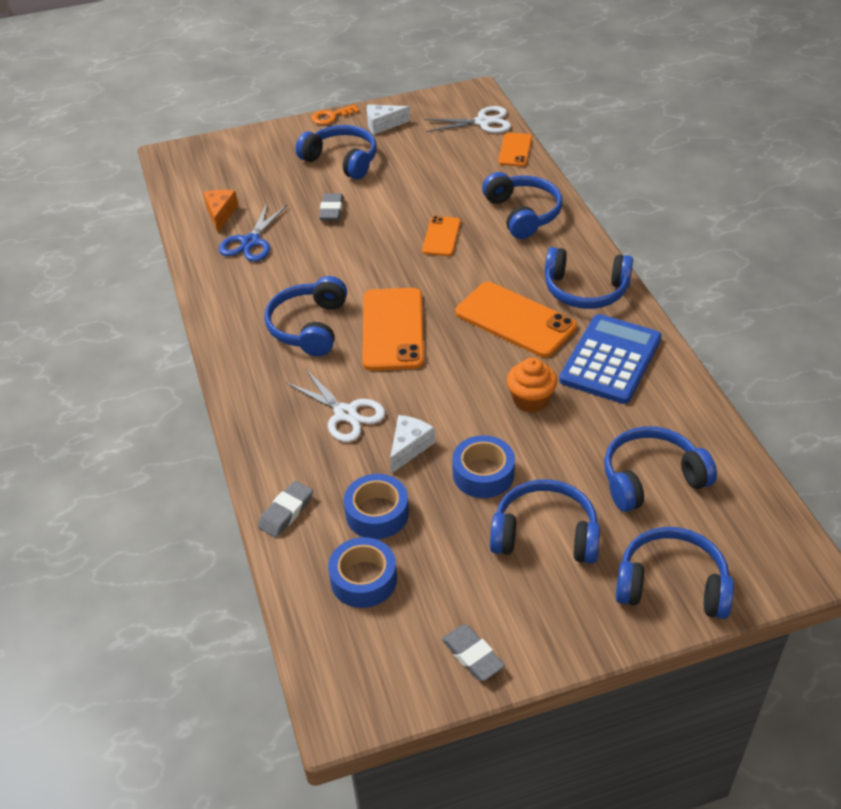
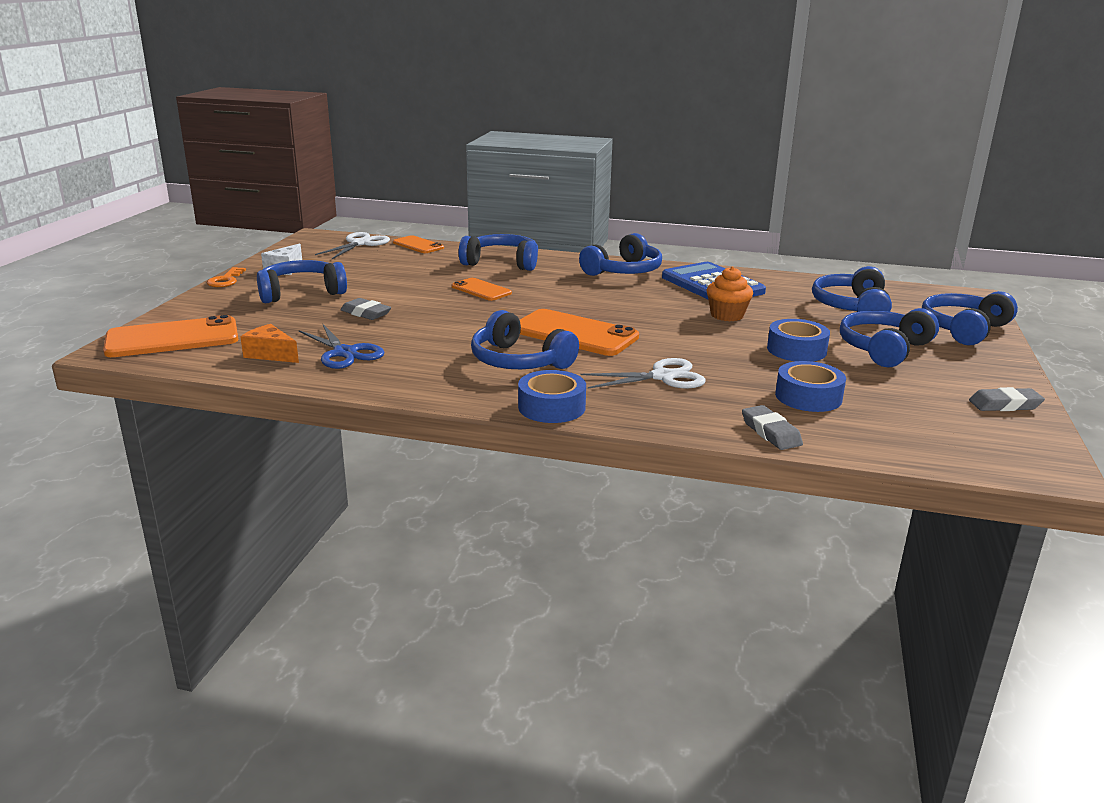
camera: 60 degrees left, 20 degrees down
(363, 579) = (888, 422): blue tape -> blue tape (551, 407)
(409, 447) = (736, 365): white cheese -> none
(515, 320) = (626, 296): orange phone -> orange phone (172, 338)

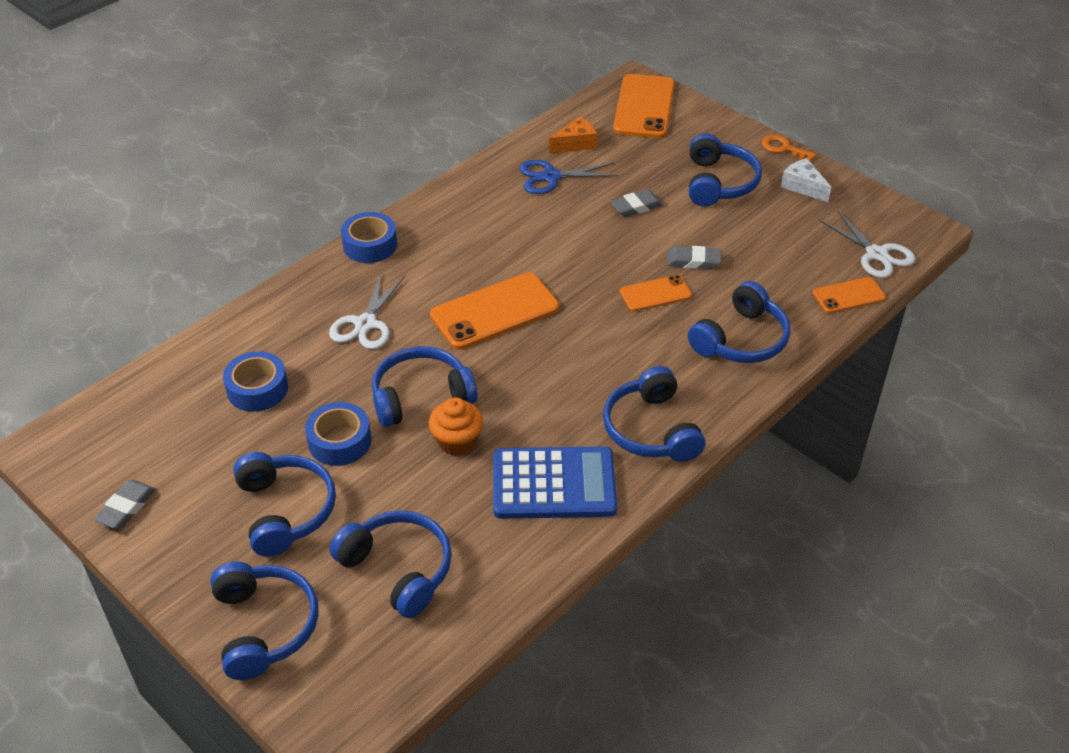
camera: 120 degrees right, 20 degrees up
(519, 361) = (462, 258): blue headphones -> blue headphones (421, 397)
(770, 432) = (233, 334): grey eraser -> grey eraser (693, 261)

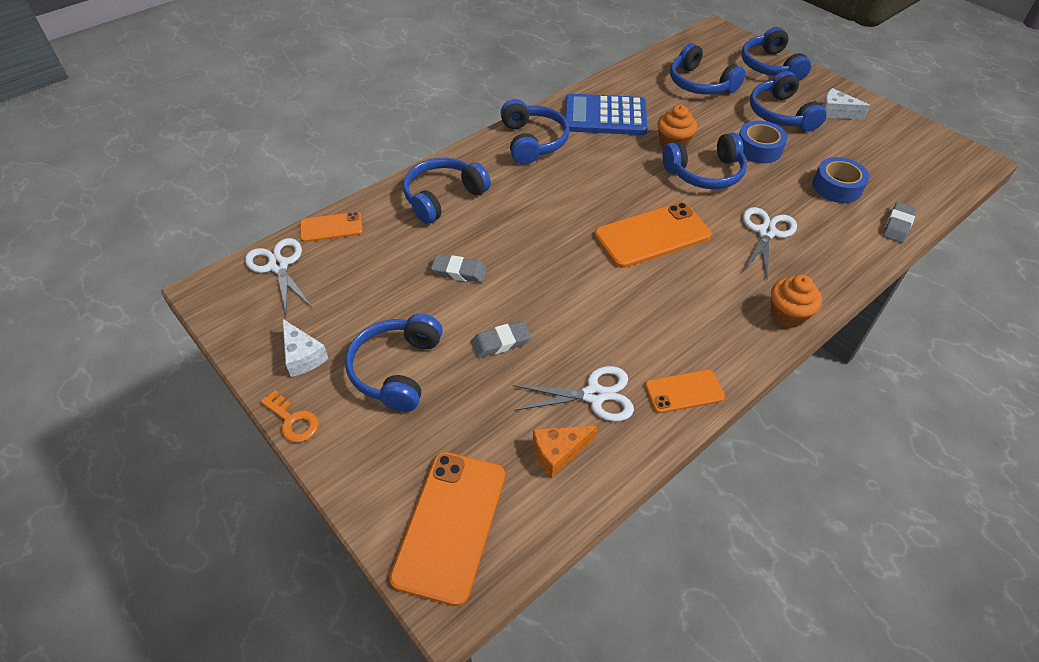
camera: 175 degrees left, 5 degrees up
(126, 507) = (888, 122): grey eraser -> grey eraser (897, 225)
(198, 521) = (836, 112): none -> white cheese
(370, 245) = (787, 314): blue tape -> orange cupcake
(550, 177) = (594, 395): blue scissors -> white scissors
(655, 294) = (504, 241): orange phone -> orange phone (684, 391)

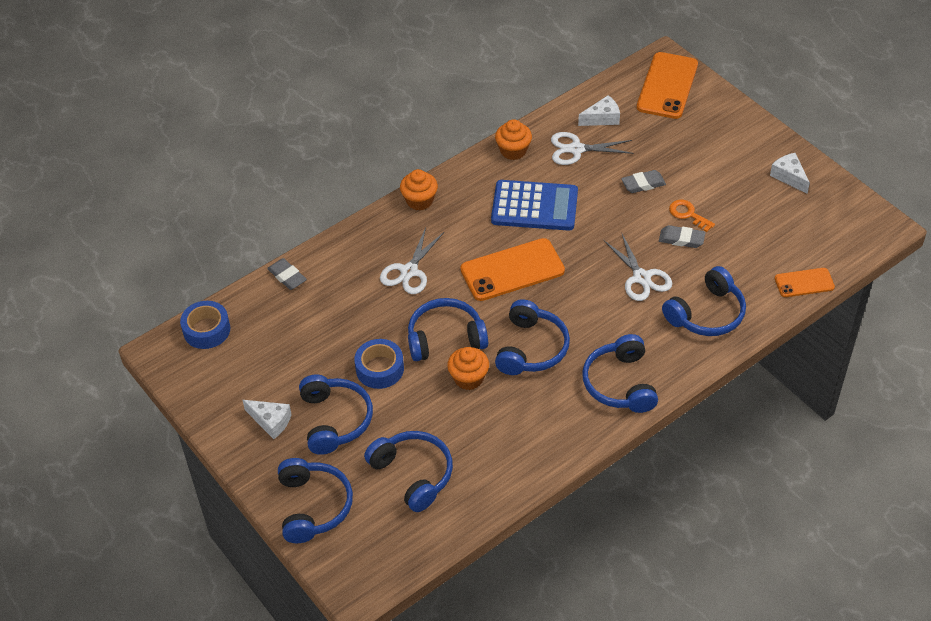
camera: 175 degrees left, 0 degrees up
(278, 265) = (837, 247): white scissors -> white scissors (641, 278)
(293, 420) = (780, 138): orange key -> orange key (688, 214)
(397, 369) = (717, 167): blue headphones -> blue headphones (531, 348)
(558, 452) = (602, 118): orange cheese -> white cheese
(605, 116) = (537, 420): blue calculator -> blue calculator (534, 206)
(684, 391) = (513, 151): orange phone -> orange cupcake
(837, 187) = (321, 319): blue tape -> blue tape (206, 330)
(897, 225) = (287, 276): grey eraser -> grey eraser turned 75 degrees counterclockwise

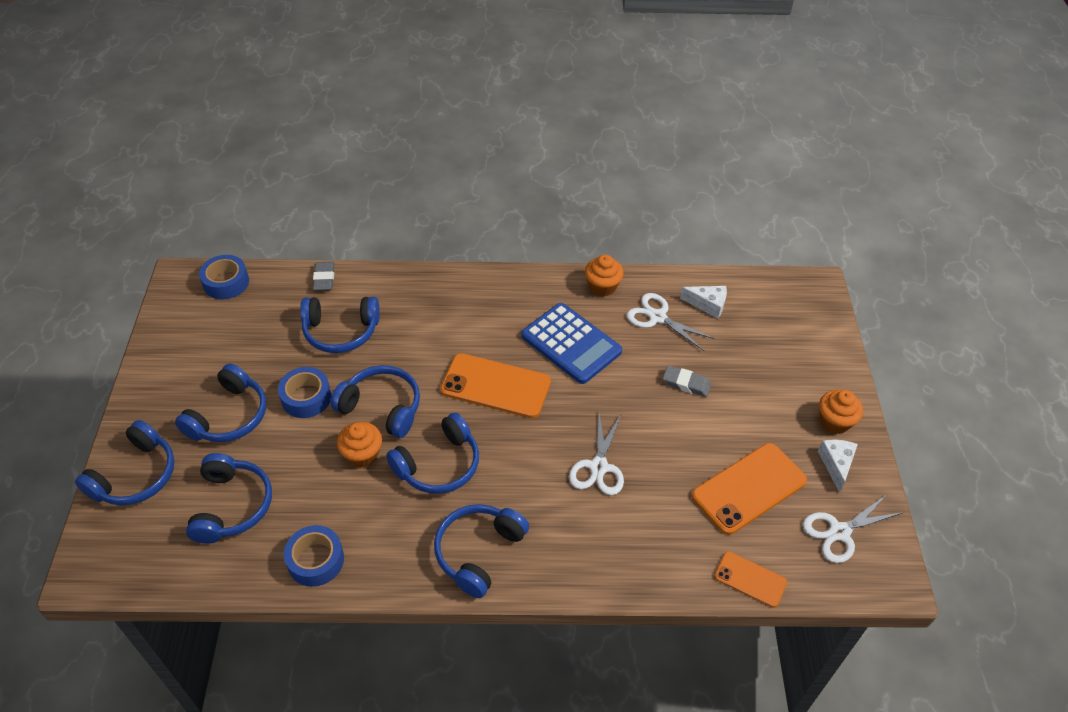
camera: 35 degrees right, 0 degrees up
(271, 421) = (186, 384): white cheese -> none
(409, 271) = (414, 333): white scissors -> white scissors (839, 532)
(419, 201) = (484, 281): orange cupcake -> orange cupcake (834, 421)
(516, 465) = (316, 560): none -> blue tape
(667, 86) = (796, 310): orange phone -> orange phone (749, 488)
(681, 239) = (671, 456): grey eraser -> none
(688, 214) = (700, 437): orange key -> none
(706, 313) = (624, 542): blue headphones -> blue headphones (341, 331)

